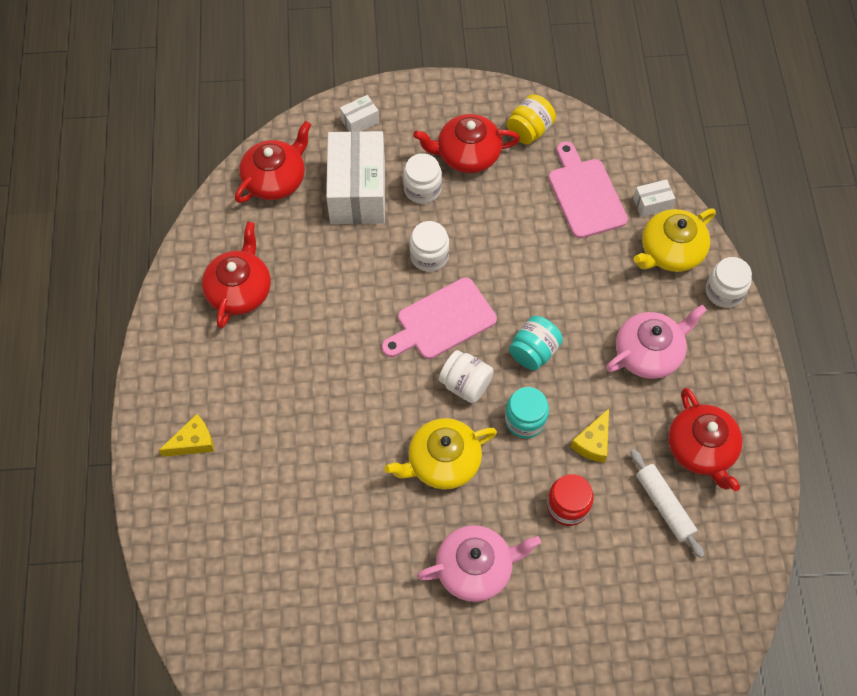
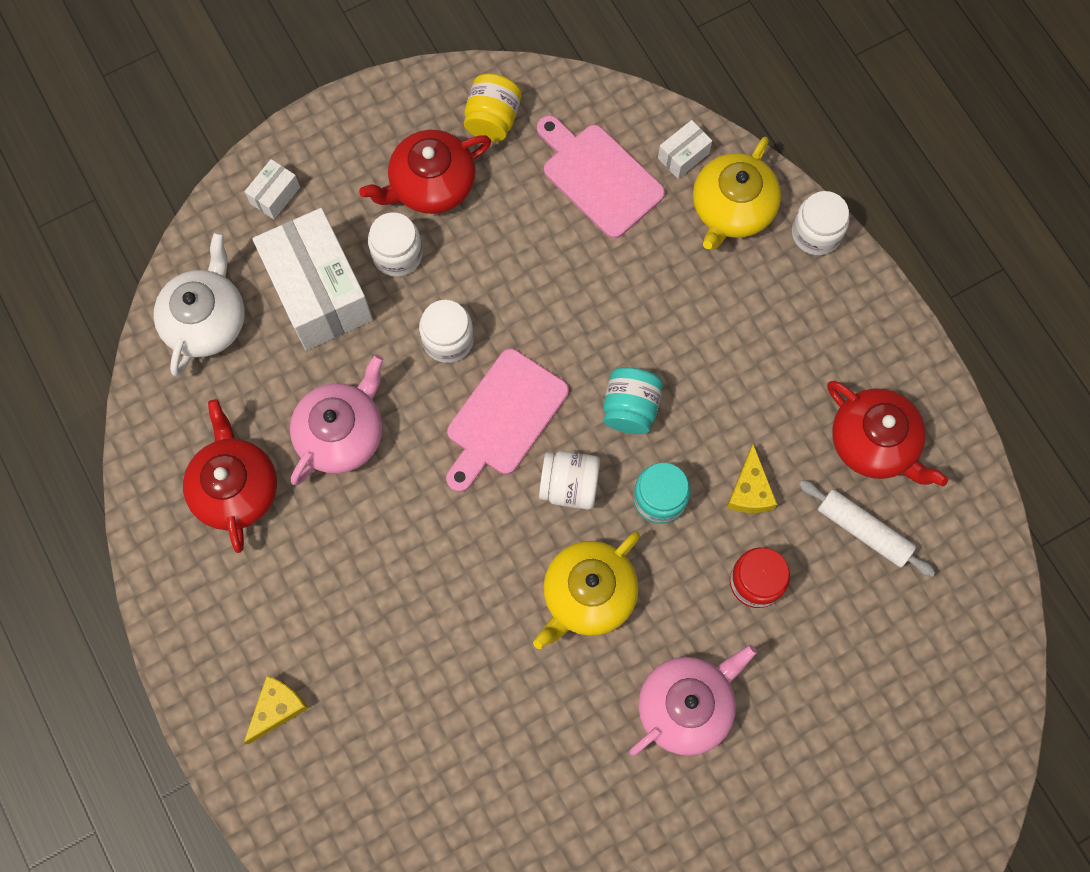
camera: 25 degrees left, 10 degrees up
(275, 179) = (206, 320): red teapot -> white teapot
(649, 353) = (764, 350): pink teapot -> pink teapot (341, 433)

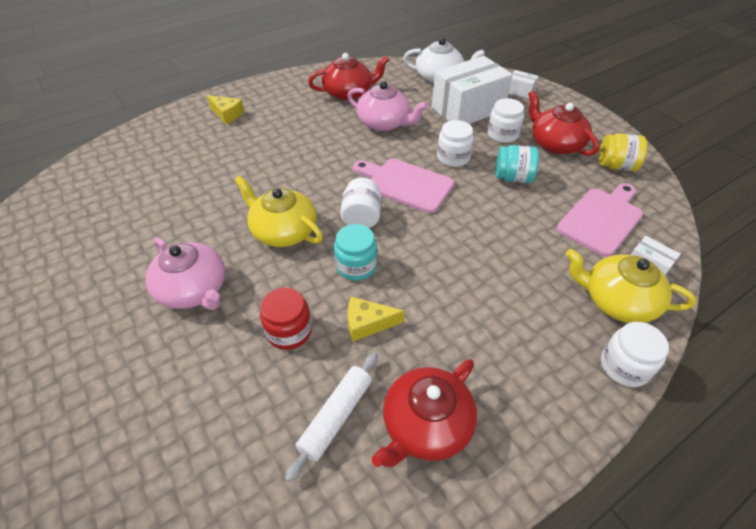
camera: 85 degrees right, 25 degrees down
(630, 408) = (425, 246): turquoise jar -> turquoise jar (513, 178)

